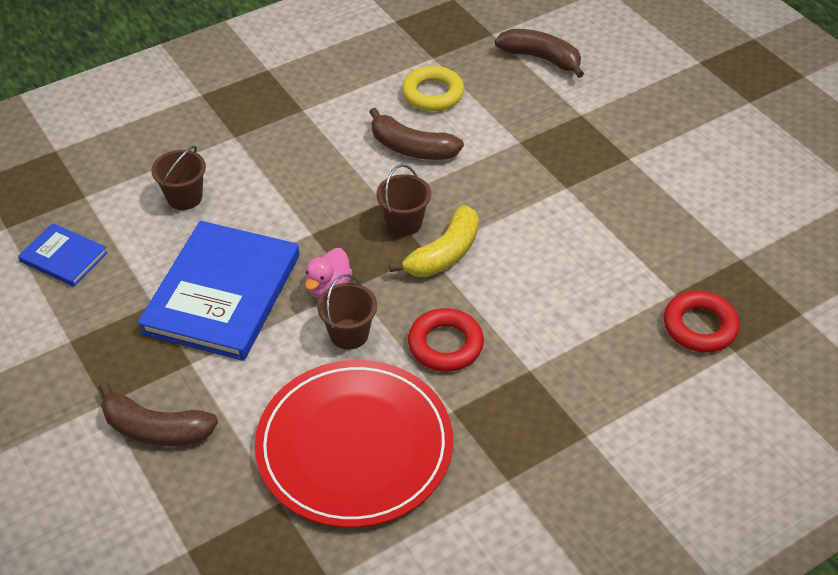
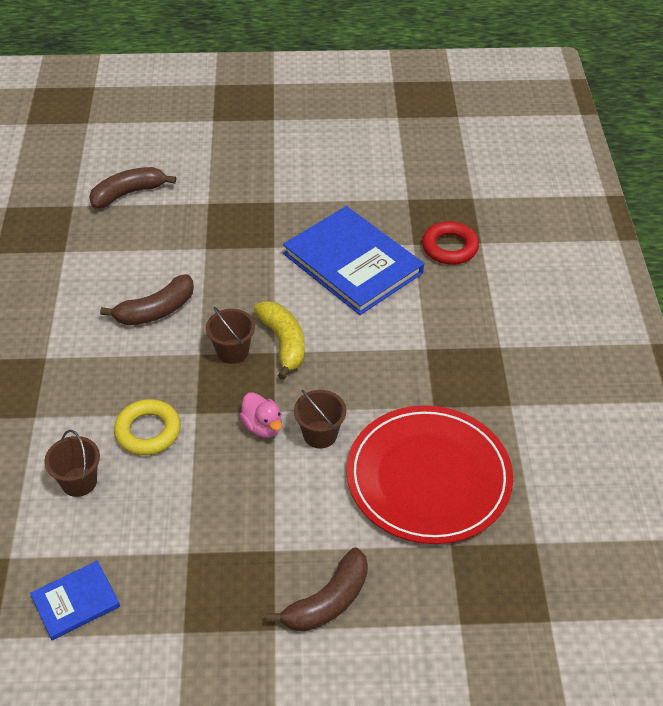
camera: 60 degrees left, 0 degrees up
(222, 294) = (215, 499): blue book -> blue book (352, 263)
(432, 94) = (107, 270): yellow ring -> yellow ring (148, 431)
(445, 345) = (371, 383): red ring -> none

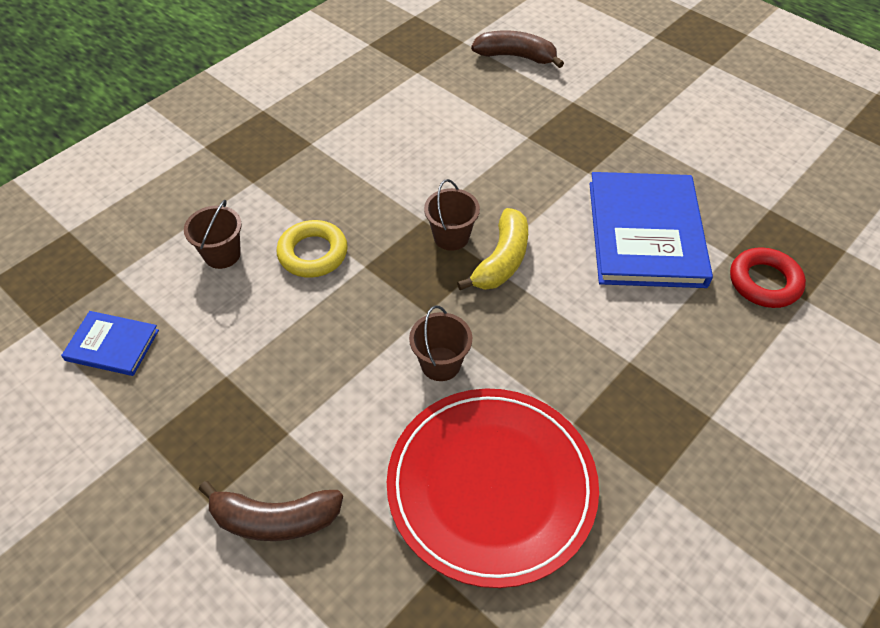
camera: 45 degrees right, 5 degrees up
(156, 311) = (430, 162): brown banana -> none
(262, 427) = (402, 319): pink duck -> none

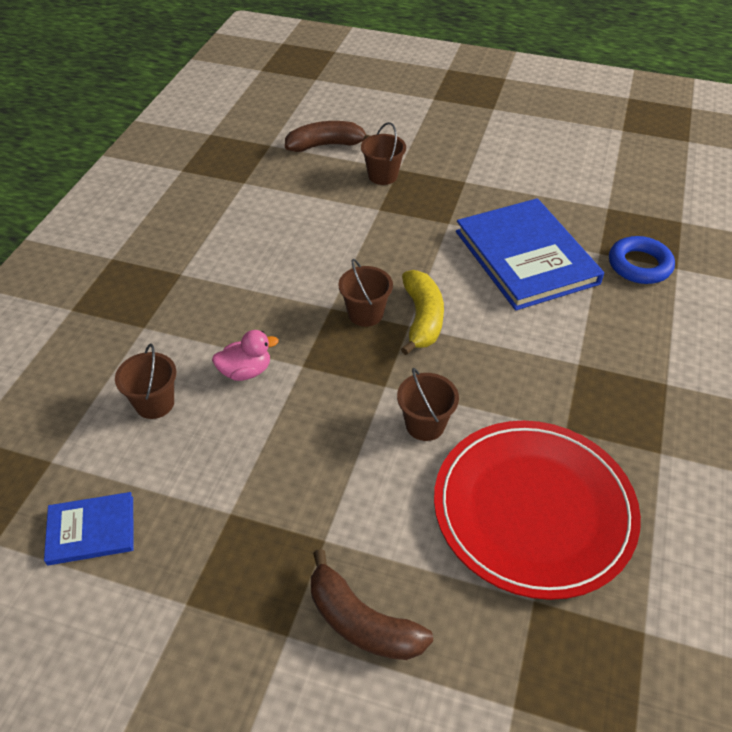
camera: 25 degrees left, 5 degrees down
(275, 519) = (361, 622): brown banana -> brown banana turned 60 degrees clockwise
(313, 253) = (246, 371): yellow ring -> pink duck
(552, 104) = (383, 176): none -> brown bucket
(764, 282) = (639, 265): red ring -> blue ring

